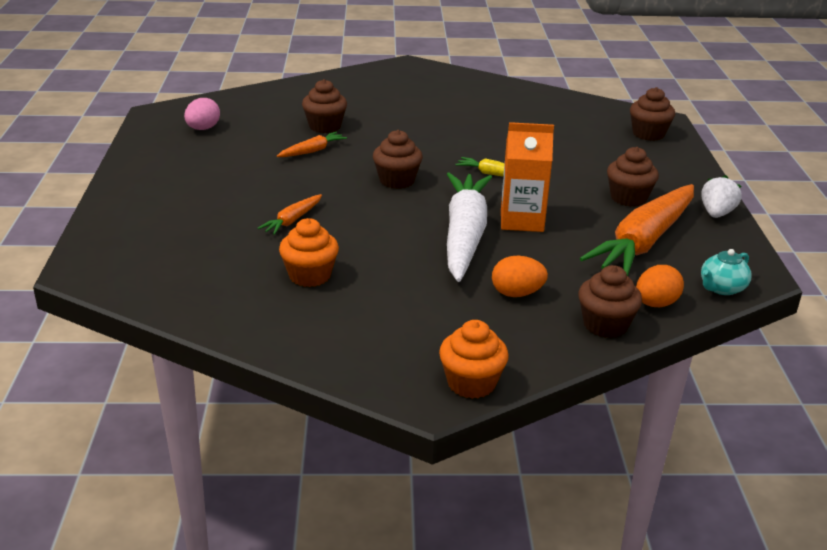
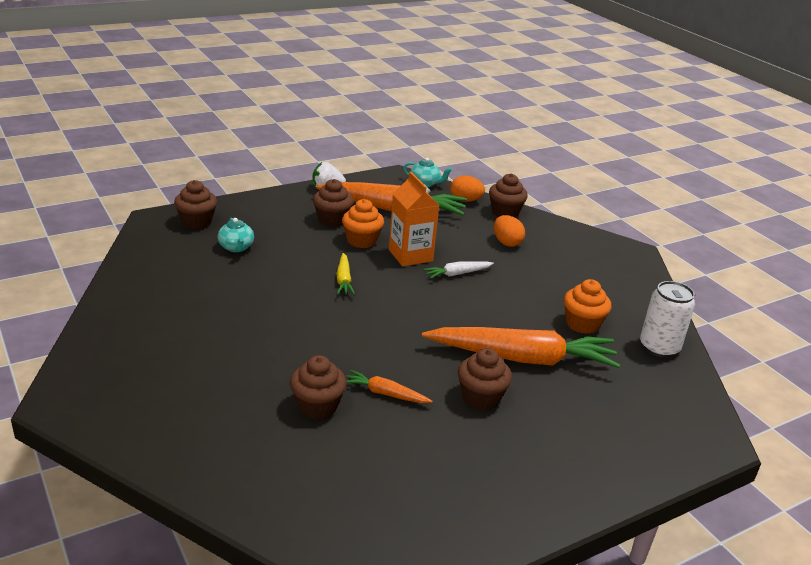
camera: 120 degrees left, 0 degrees up
(203, 129) = (401, 505): pink egg -> none
(224, 307) = (659, 347): none -> white can
(292, 220) = (522, 358): orange carrot -> orange carrot, size x2.27
(397, 181) = (401, 325): brown cupcake -> brown cupcake (481, 397)
(464, 235) = (457, 274): white carrot -> white carrot, size x0.44
(471, 383) = (606, 242): orange cupcake -> orange cupcake (362, 241)
(586, 141) = (236, 247): none -> turquoise teapot

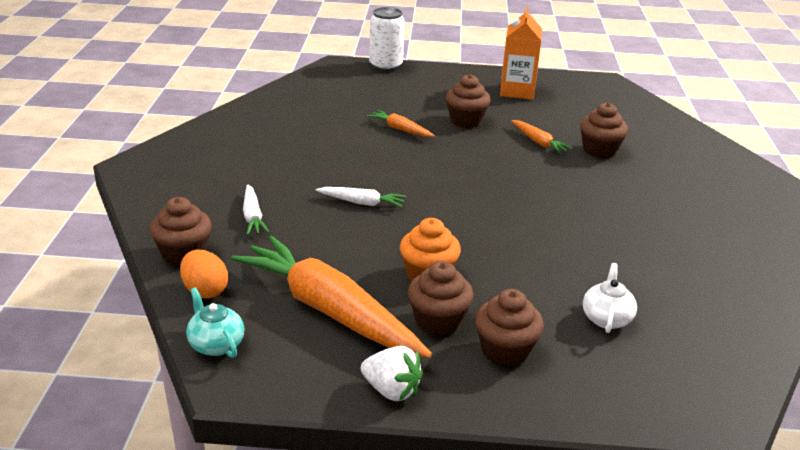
camera: 145 degrees left, 0 degrees up
(197, 222) = (652, 386): brown cupcake -> brown cupcake (505, 351)
(236, 247) = (606, 318): turquoise teapot -> white teapot
(343, 280) = (496, 235): yellow carrot -> none
(410, 255) = (388, 238): orange carton -> orange carton (517, 91)
(506, 243) = (252, 216): orange egg -> white carrot
(522, 358) = (400, 129): orange carrot -> orange carrot, size x0.44
(582, 324) = (310, 132): orange cupcake -> none
(659, 347) = (278, 104): white can -> white can (386, 66)

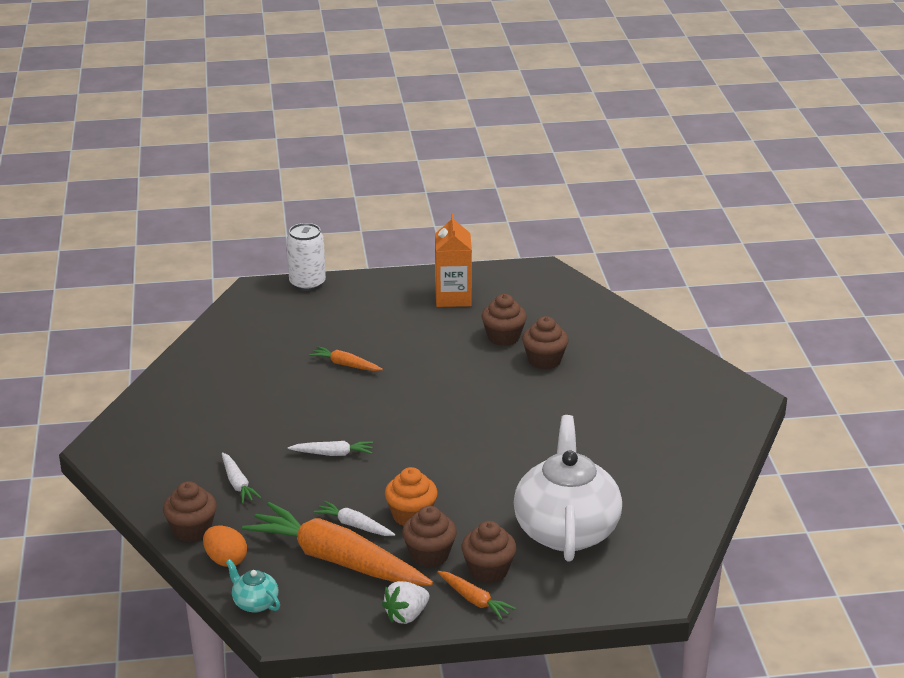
camera: 10 degrees left, 0 degrees up
(361, 276) = (354, 525): none -> white carrot
(391, 390) = (406, 615): white strawberry -> white strawberry turned 120 degrees clockwise
(466, 121) = (408, 344): brown cupcake -> brown cupcake (503, 337)
(538, 142) = (484, 359): orange carrot -> orange carrot (474, 600)
(606, 318) = (566, 530): white teapot -> white teapot, size x2.44

